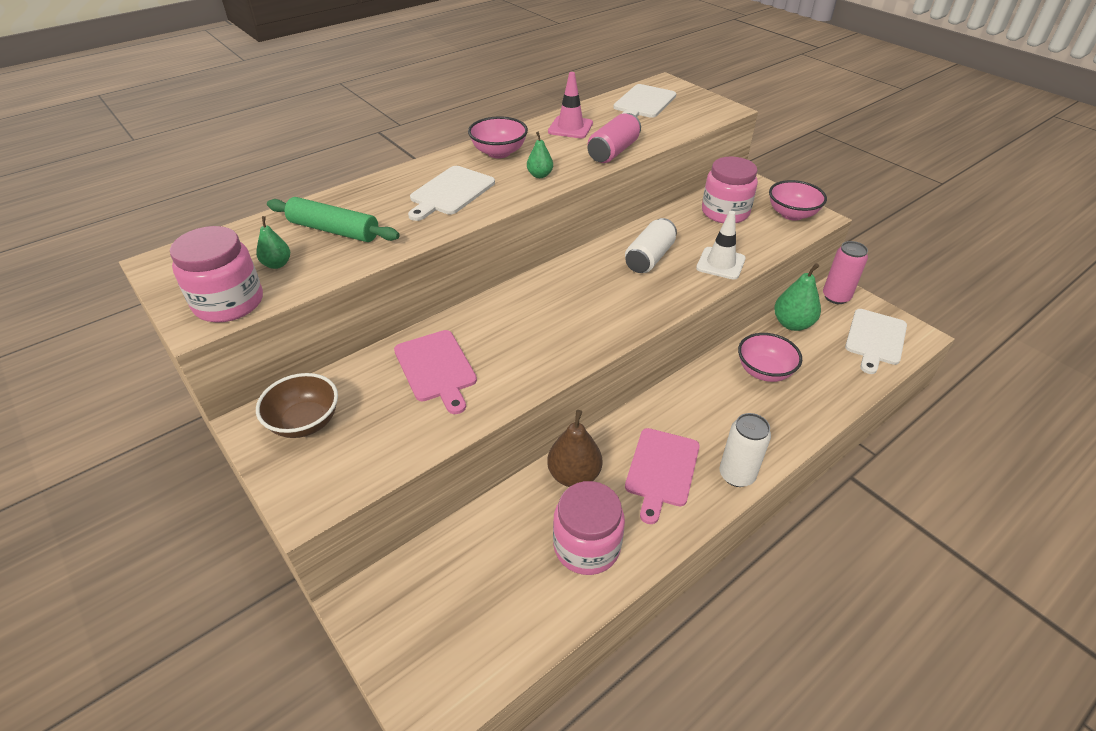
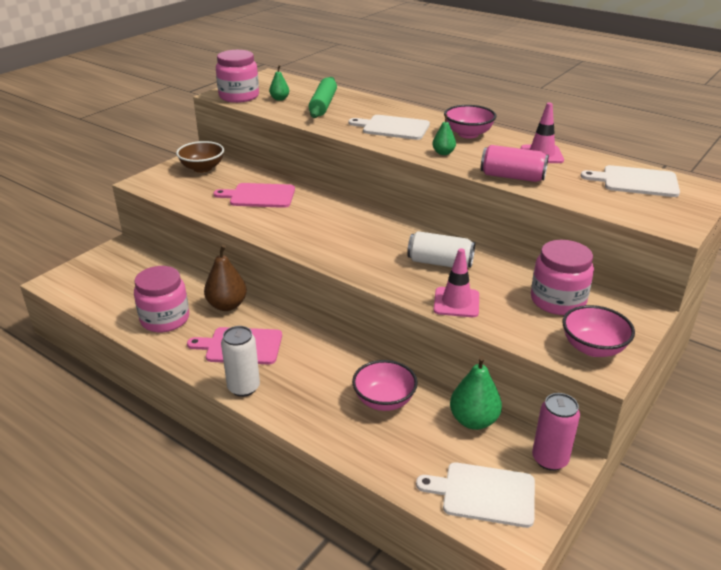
camera: 75 degrees right, 10 degrees down
(436, 368) = (259, 196): pink cutting board -> pink cutting board turned 45 degrees clockwise
(720, 263) = (456, 302): white traffic cone -> pink traffic cone

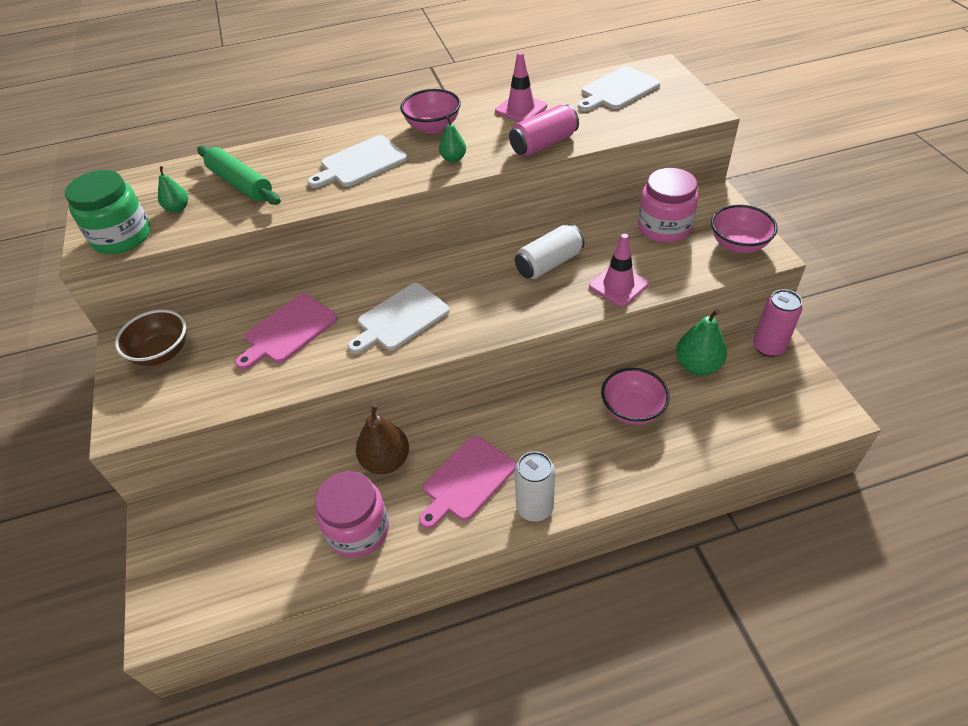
camera: 50 degrees left, 15 degrees up
(239, 96) = (122, 237): pink jar -> green jar
(483, 494) = (781, 406): white cutting board -> white cutting board (400, 319)

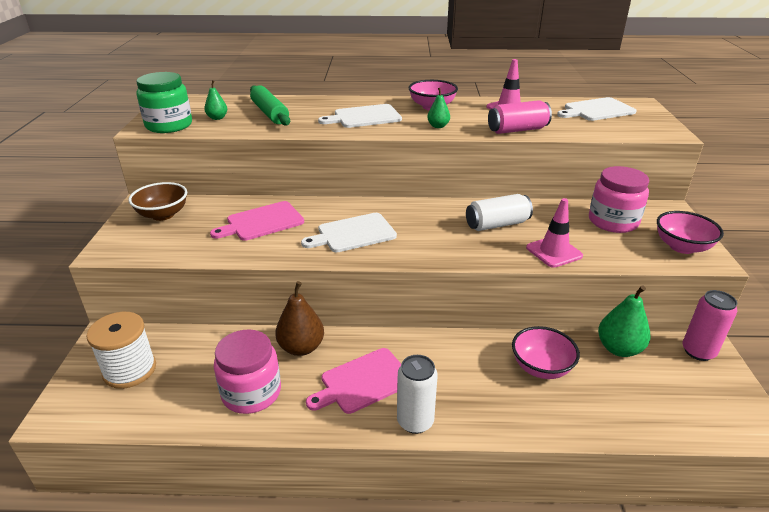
camera: 15 degrees right, 15 degrees down
(211, 546) = (130, 370): none -> white spool

